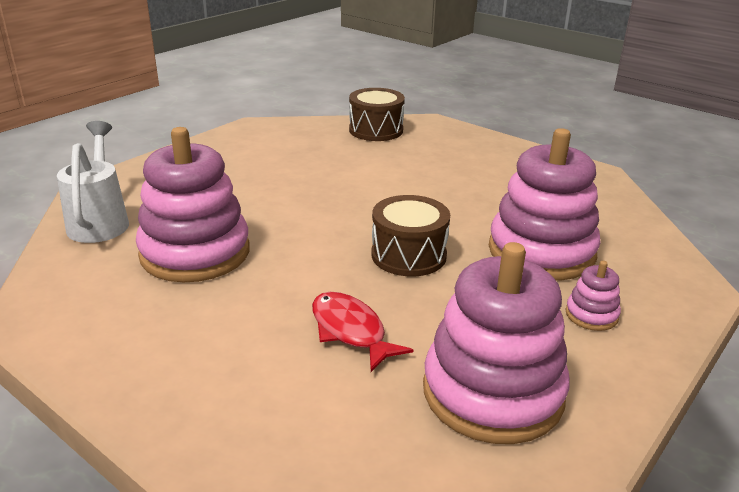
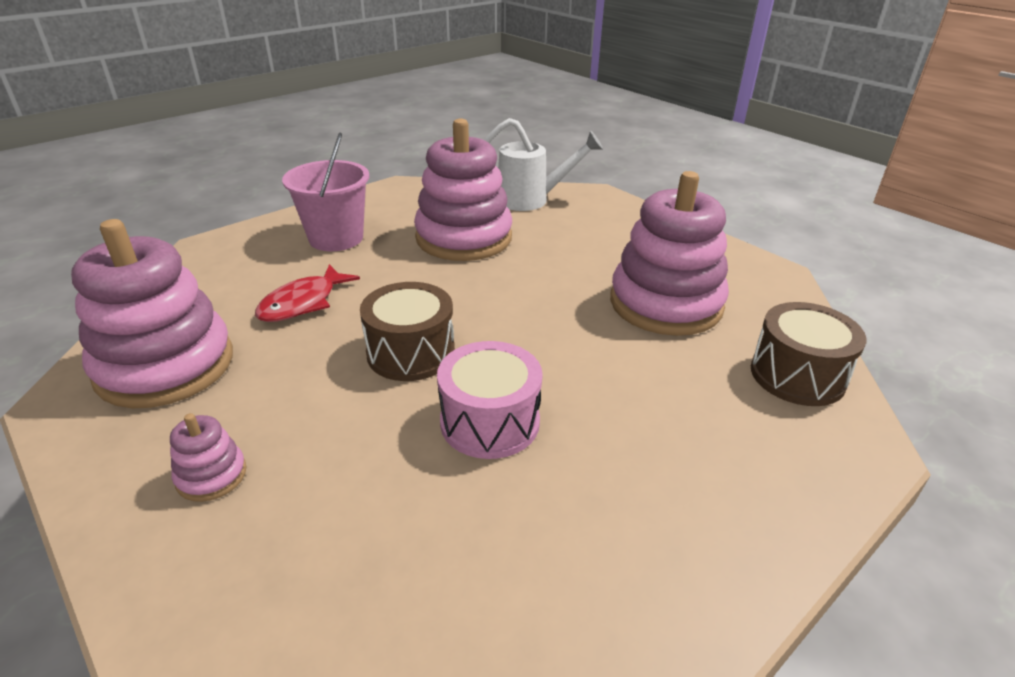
camera: 100 degrees right, 5 degrees up
(194, 343) = (336, 238): none -> pink bucket
(351, 331) = (303, 303): red fish -> red fish turned 150 degrees clockwise
(469, 216) = (490, 422): none -> pink drum
(541, 252) = (369, 472): pink stacking toy -> pink stacking toy (665, 303)

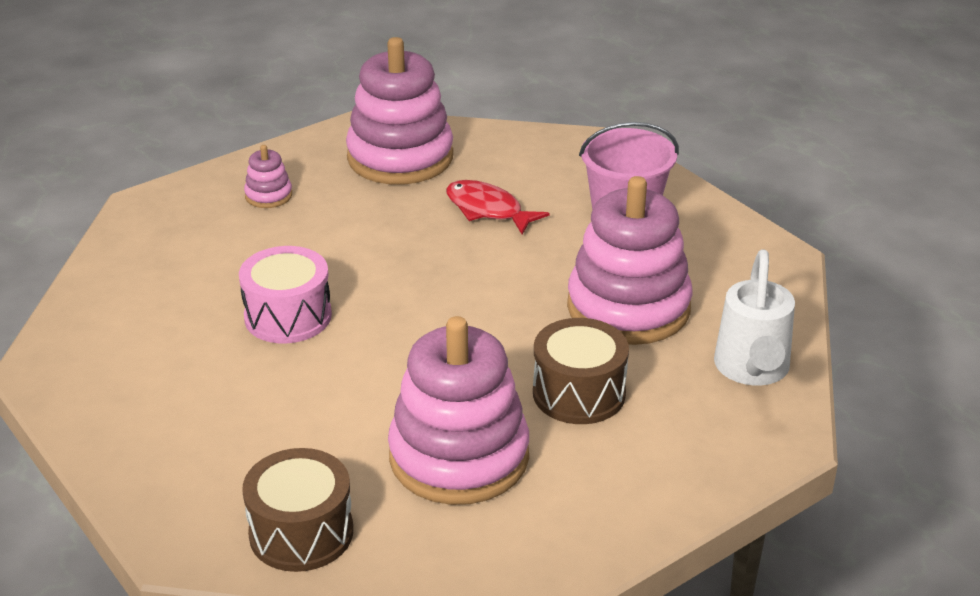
camera: 95 degrees right, 0 degrees up
(411, 352) = (395, 274): brown drum -> brown drum (579, 393)

